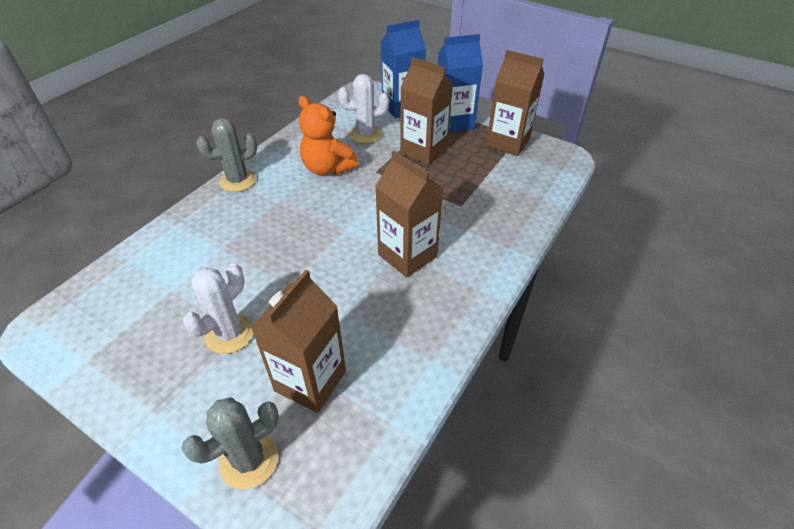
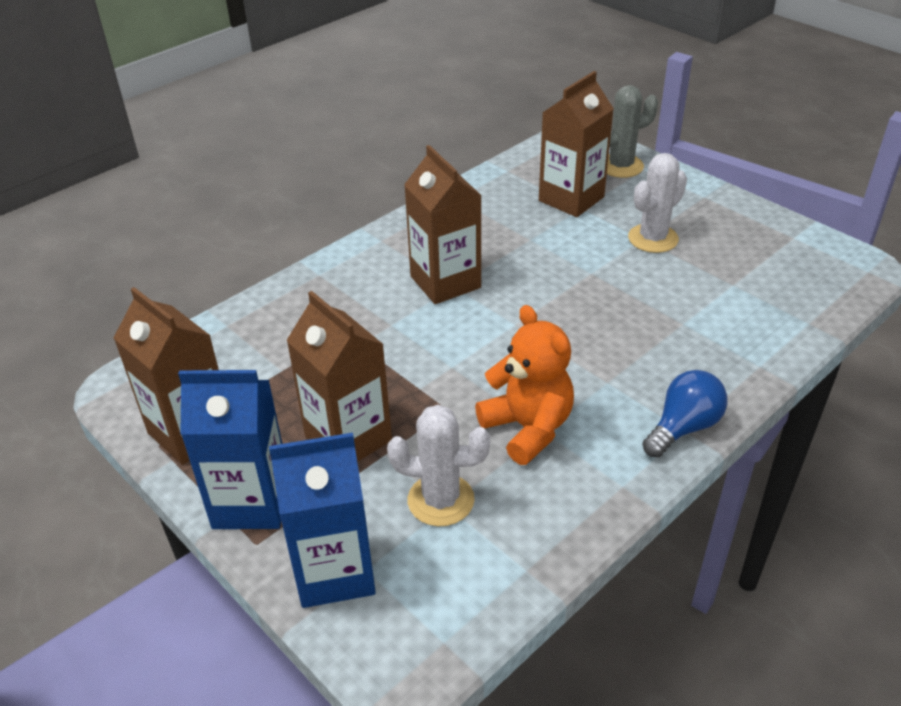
camera: 165 degrees left, 5 degrees down
(238, 180) = (683, 427): grey cactus -> blue light bulb

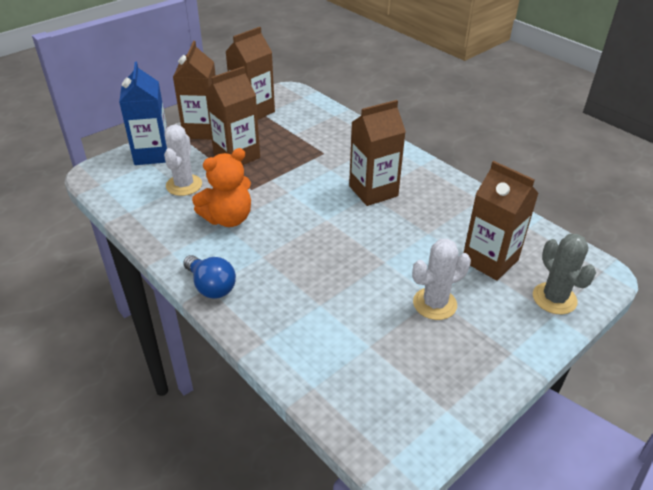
camera: 90 degrees right, 0 degrees up
(251, 502) = (202, 130): blue carton -> brown carton
(653, 238) = (434, 304): white cactus -> white cactus turned 75 degrees counterclockwise

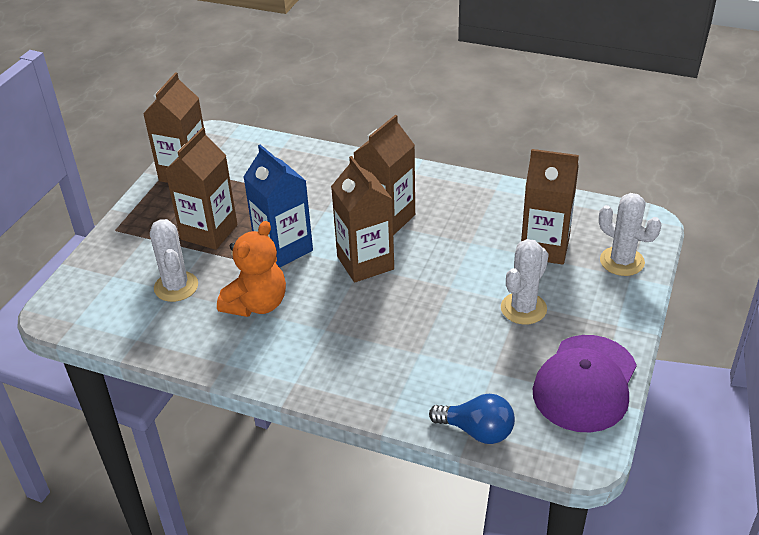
camera: 25 degrees left, 0 degrees up
(152, 154) = (106, 265): blue carton -> blue carton (283, 248)
(202, 130) = (143, 216): brown carton -> brown carton (365, 263)
(211, 286) = (297, 380): blue light bulb -> blue light bulb (477, 431)
(445, 392) = (585, 383): none -> purple cap
(554, 298) = (622, 261): grey cactus -> white cactus

